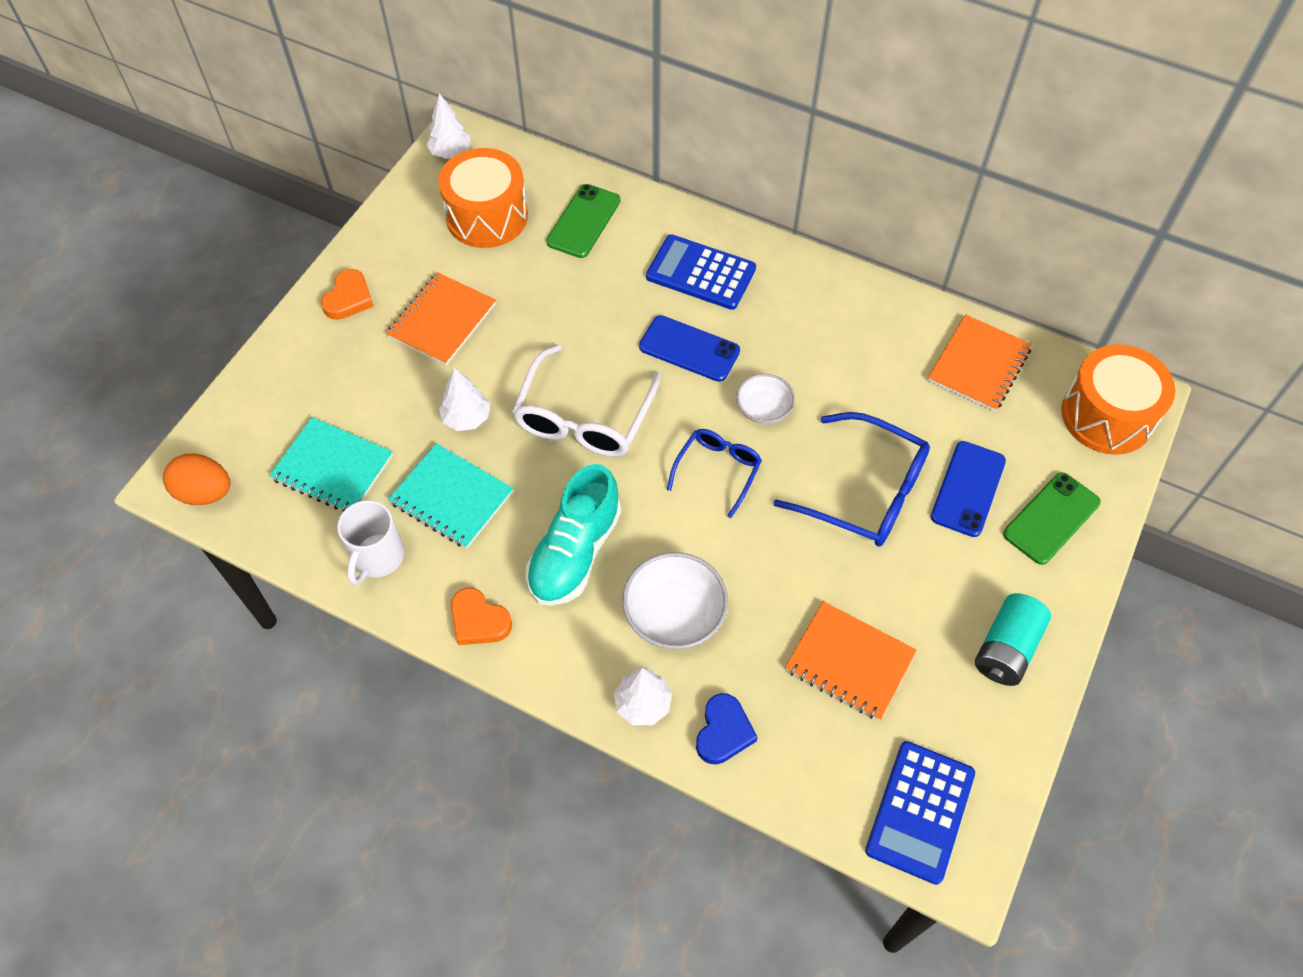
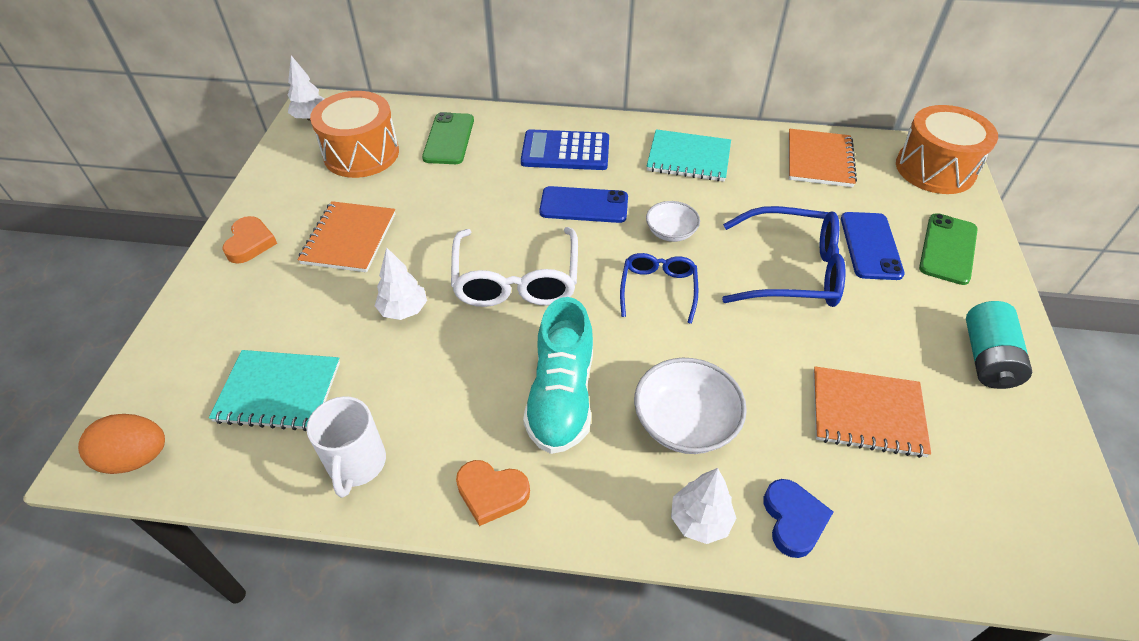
camera: 20 degrees left, 10 degrees down
(451, 497) = (415, 383): turquoise notebook -> turquoise notebook (688, 158)
(920, 812) = (1020, 531): blue calculator -> none

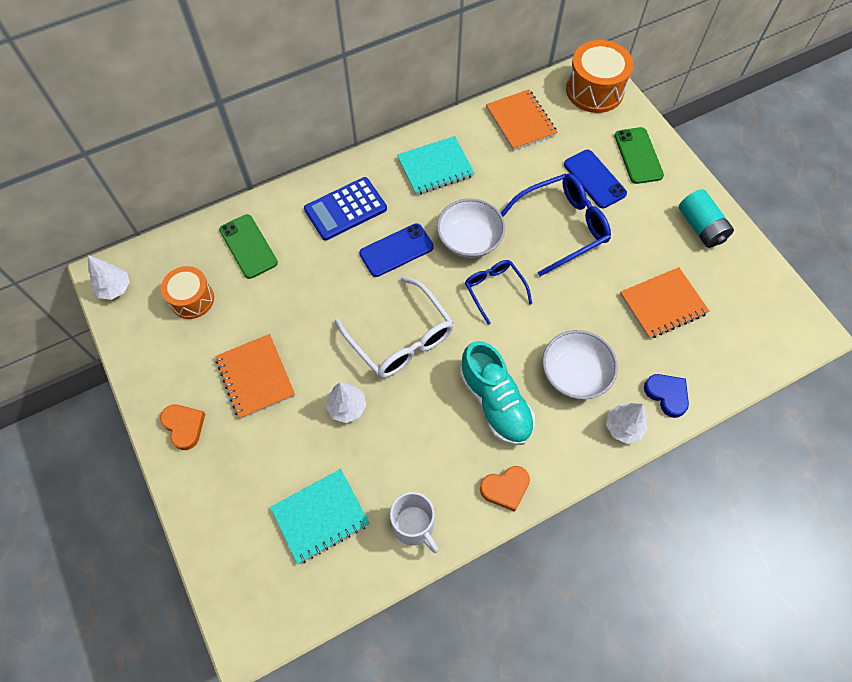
camera: 35 degrees left, 15 degrees up
(136, 458) = (273, 619): orange egg -> none
(361, 154) = (192, 299): orange drum -> orange drum, size x0.65
(671, 232) = (469, 239): white bowl -> white bowl, size x1.62

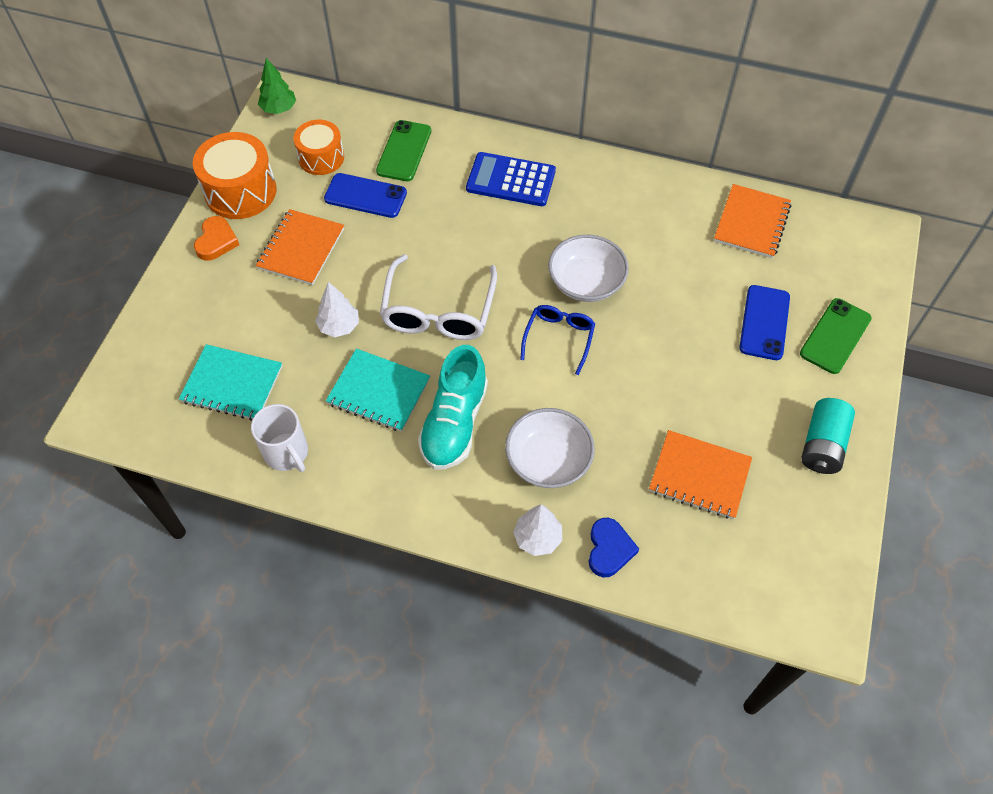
camera: 45 degrees right, 5 degrees down
(115, 288) = (279, 109): white tree -> green tree
(396, 250) = (514, 243): blue phone -> blue phone (365, 196)
(414, 526) = (287, 453): white mug -> white mug turned 45 degrees counterclockwise
(435, 167) = (626, 203): turquoise notebook -> turquoise notebook (379, 391)
(505, 488) = (385, 492): orange heart -> none
(562, 226) = (683, 337): blue glasses -> none
(594, 90) = (861, 248): orange drum -> orange drum (240, 191)

